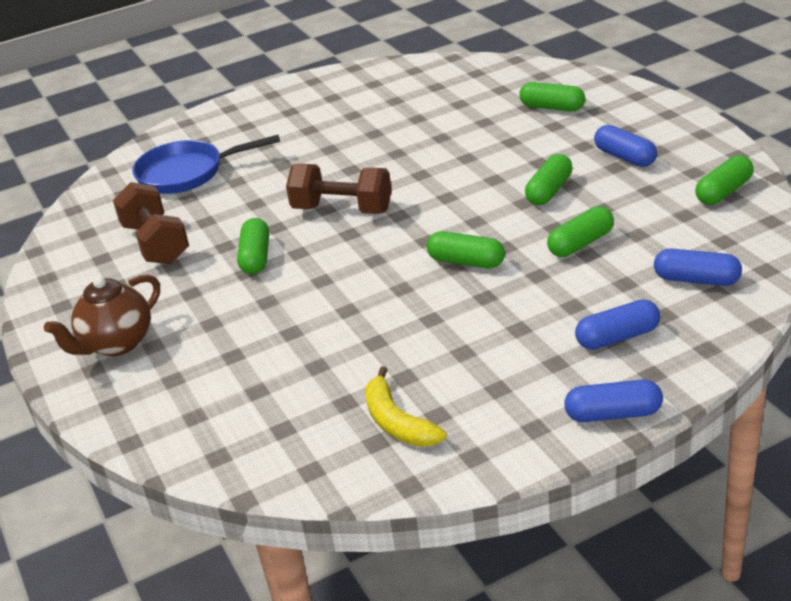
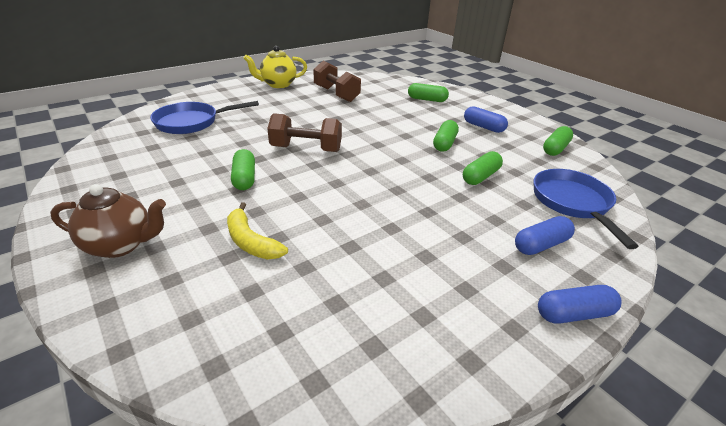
camera: 15 degrees left, 0 degrees up
(117, 344) = (121, 245): brown teapot -> brown teapot turned 120 degrees counterclockwise
(156, 243) = (165, 166): brown dumbbell -> brown dumbbell (336, 94)
(316, 93) = (278, 84): none -> yellow teapot
(397, 422) = (389, 324): yellow banana -> yellow banana (251, 242)
(466, 262) = (405, 186): green capsule -> none
(696, 280) = (572, 203): blue capsule -> blue pan

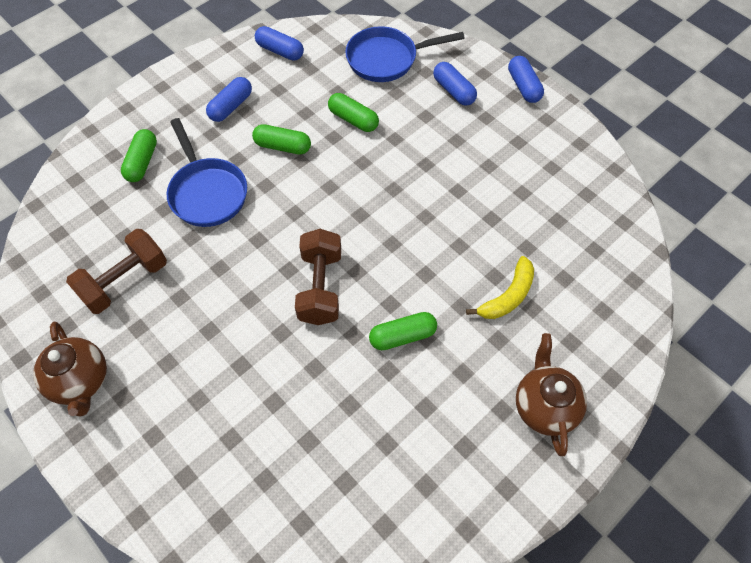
camera: 95 degrees left, 25 degrees up
(191, 122) = (259, 463): blue pan -> blue pan (207, 192)
(278, 84) = (81, 381): yellow teapot -> brown teapot
(555, 149) = (280, 51): green capsule -> blue capsule

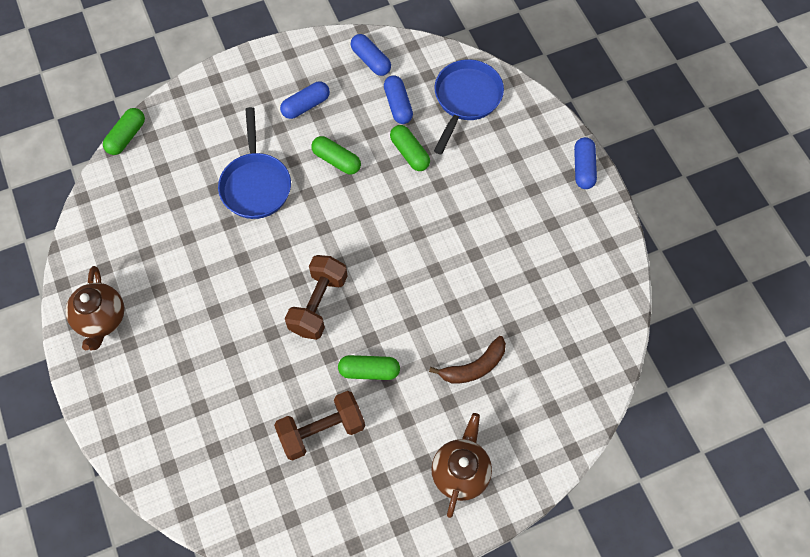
camera: 20 degrees right, 5 degrees up
(125, 281) = (162, 245): brown dumbbell -> brown dumbbell (321, 430)
(142, 162) = (211, 137): green capsule -> green capsule (126, 136)
(386, 59) = (466, 99): blue pan -> blue pan turned 105 degrees clockwise
(453, 91) = (514, 152): blue capsule -> blue capsule (398, 105)
(508, 296) = (474, 367): yellow banana -> brown banana

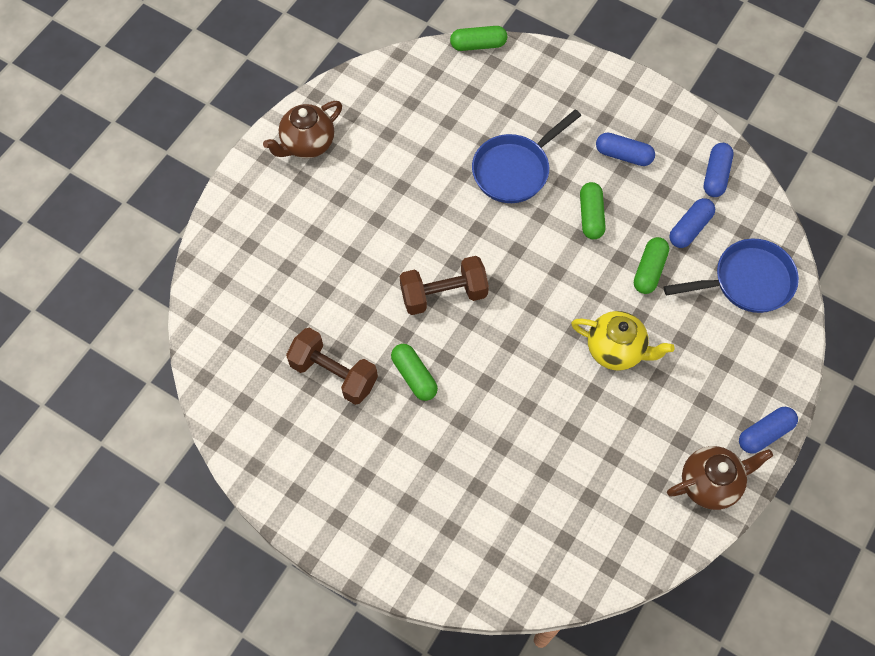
camera: 55 degrees right, 0 degrees up
(454, 217) = (616, 350): none -> yellow teapot
(460, 472) = (377, 513): brown teapot -> brown teapot (710, 483)
(474, 367) = (483, 462): brown banana -> none

